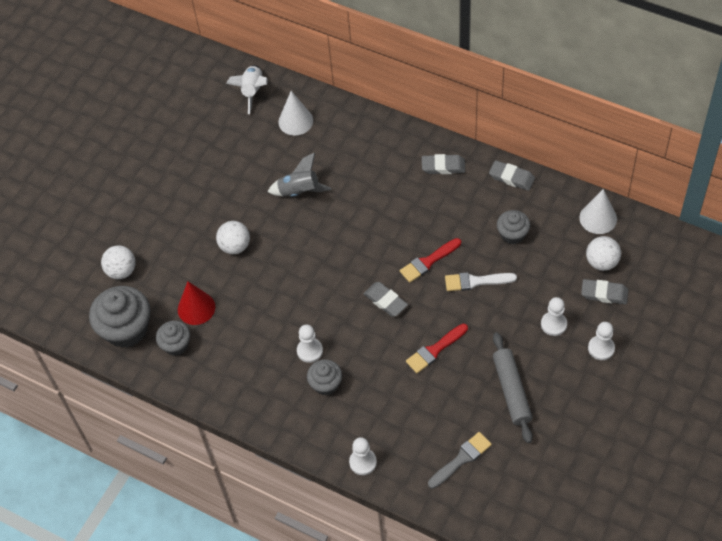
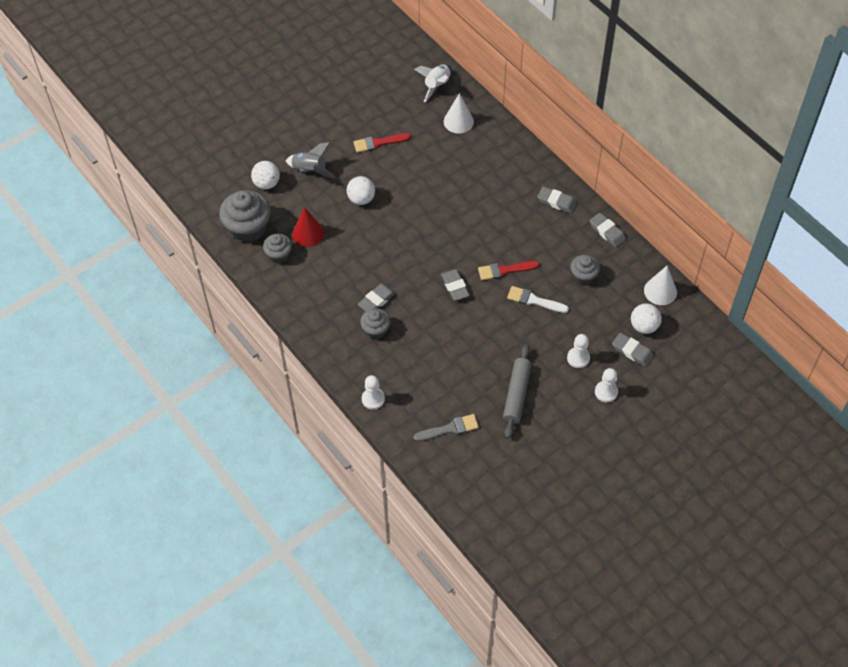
camera: 20 degrees right, 0 degrees up
(299, 192) = (433, 177): grey rocket -> grey rocket (310, 170)
(310, 351) = (377, 300): white pawn -> grey eraser
(435, 350) = (473, 339): red brush -> red brush (378, 143)

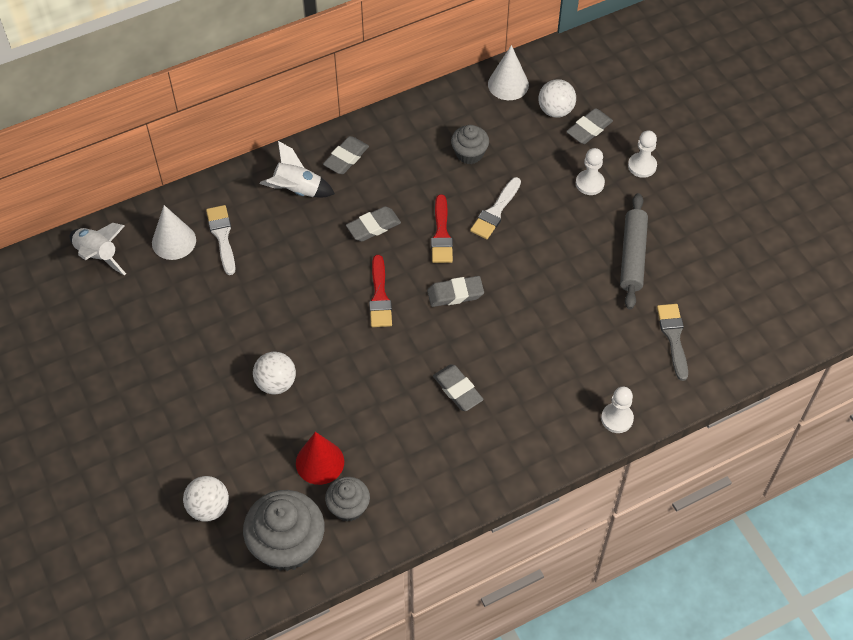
camera: 80 degrees left, 0 degrees up
(310, 170) = (202, 443): grey rocket -> none
(376, 330) = (506, 398): grey cupcake -> none
(378, 143) = (179, 345): red brush -> red brush (380, 296)
(469, 146) = (222, 236): none -> white brush
(517, 394) = (632, 256): grey rolling pin -> grey rolling pin turned 75 degrees clockwise
(519, 179) = (297, 190): none -> white rocket
(607, 232) = (407, 116): grey eraser -> grey eraser (373, 226)

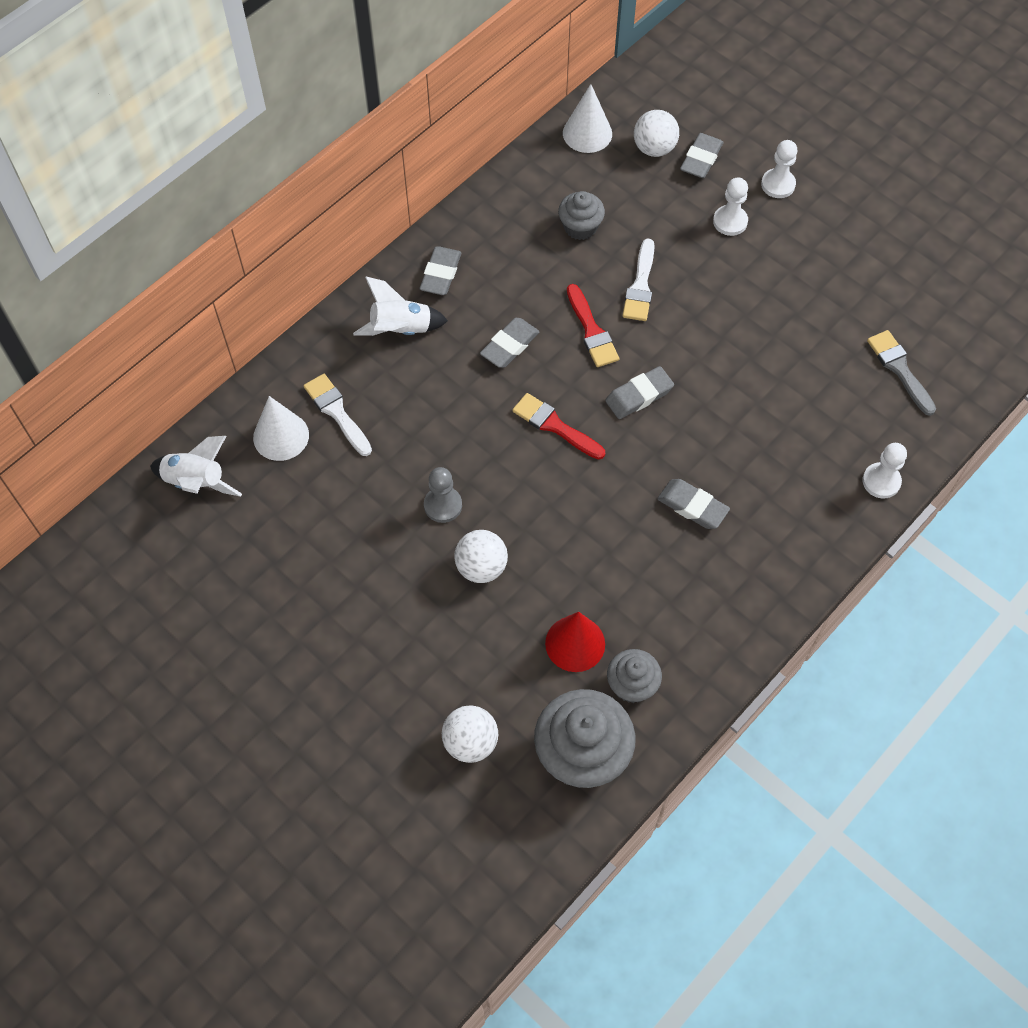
camera: 20 degrees left, 5 degrees up
(268, 329) = (443, 505): none -> grey pawn
(380, 296) = (554, 426): red brush -> red brush turned 150 degrees clockwise
(632, 256) = (814, 290): grey rolling pin -> none

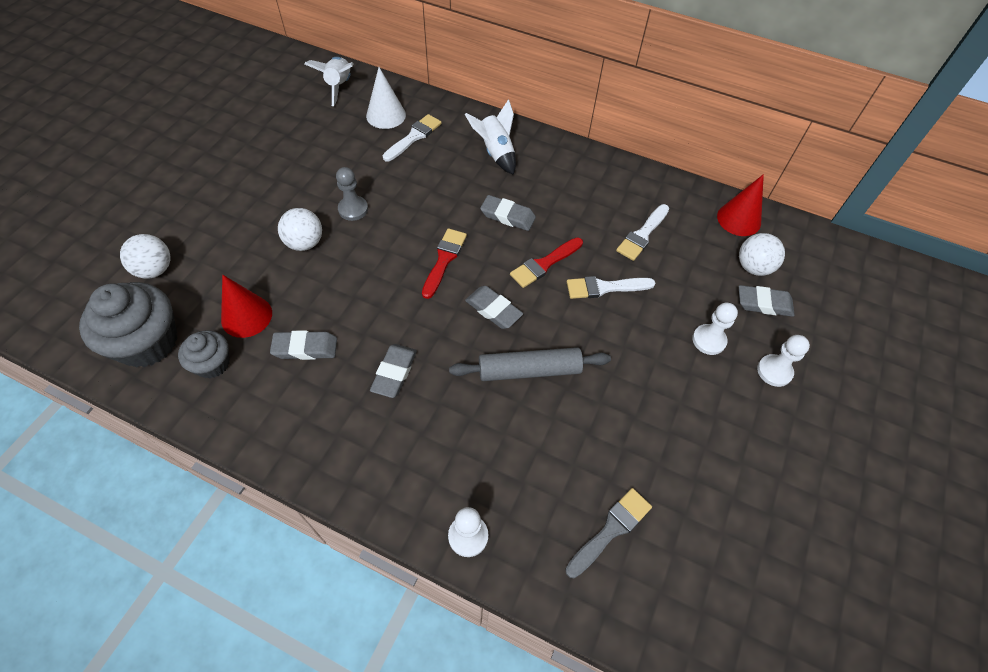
camera: 70 degrees right, 5 degrees down
(440, 274) = (554, 163): grey eraser -> grey eraser (305, 348)
(580, 227) = (642, 235): grey cupcake -> white brush
(587, 133) = (739, 219): white cone -> red cone
(722, 384) = (529, 370): none -> grey rolling pin

